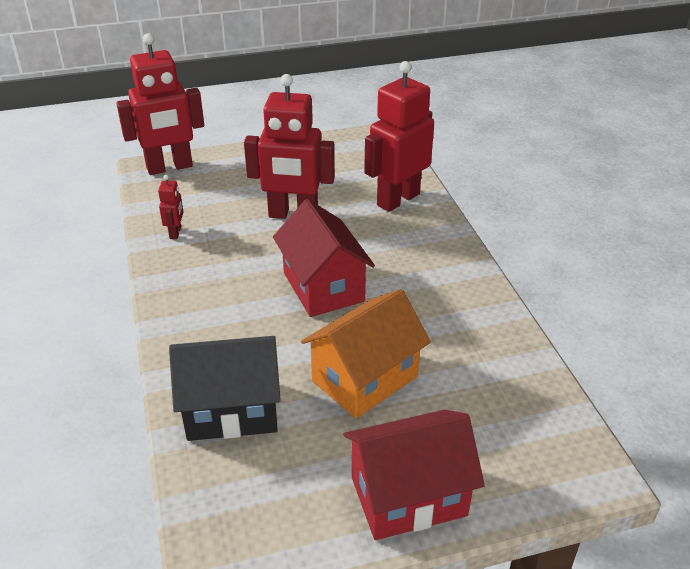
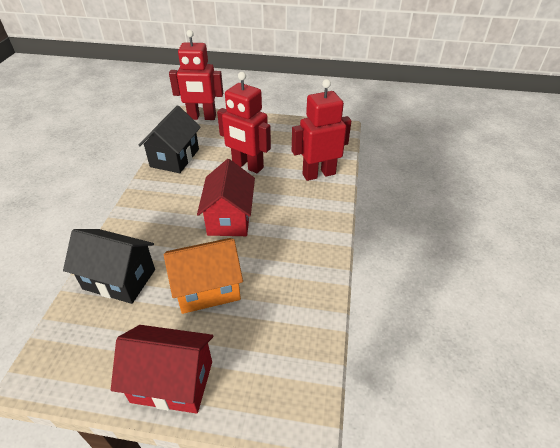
camera: 25 degrees right, 5 degrees up
(175, 233) = (175, 158): red robot -> black house

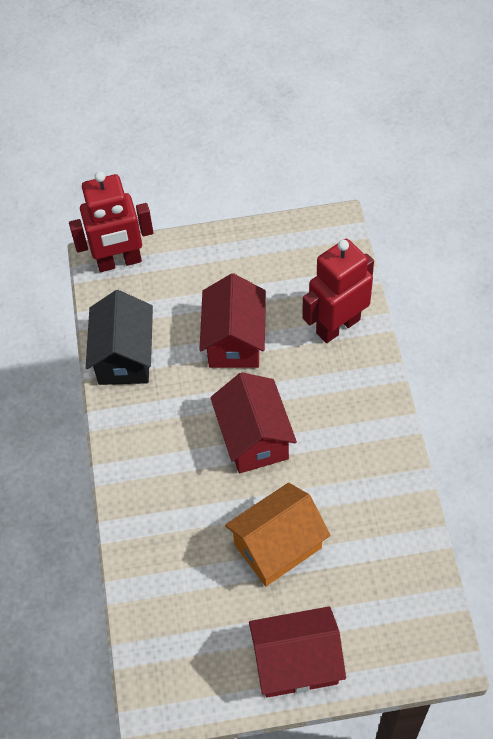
camera: 15 degrees left, 15 degrees up
(119, 279) = (168, 568): black house -> none
(247, 166) = (234, 341): red robot -> red house

